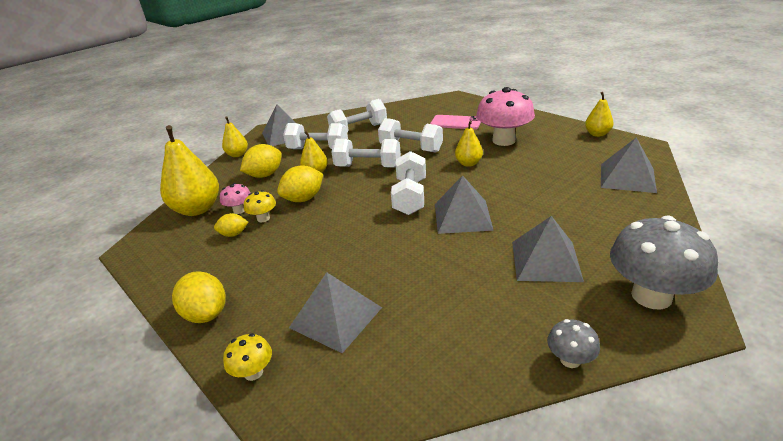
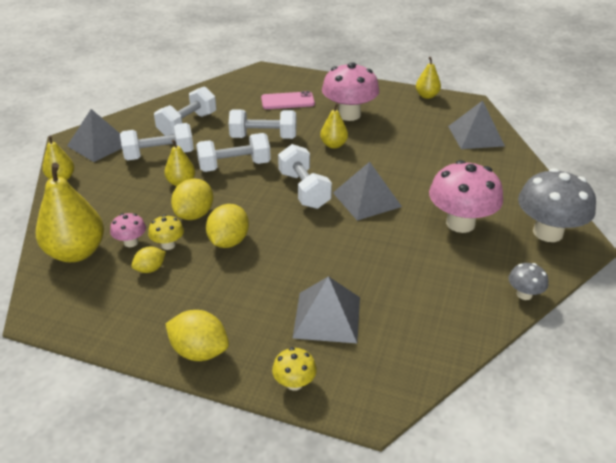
camera: 30 degrees left, 5 degrees up
(265, 175) = (122, 197): yellow lemon -> yellow lemon (228, 241)
(546, 261) = (460, 223): grey pyramid -> pink mushroom

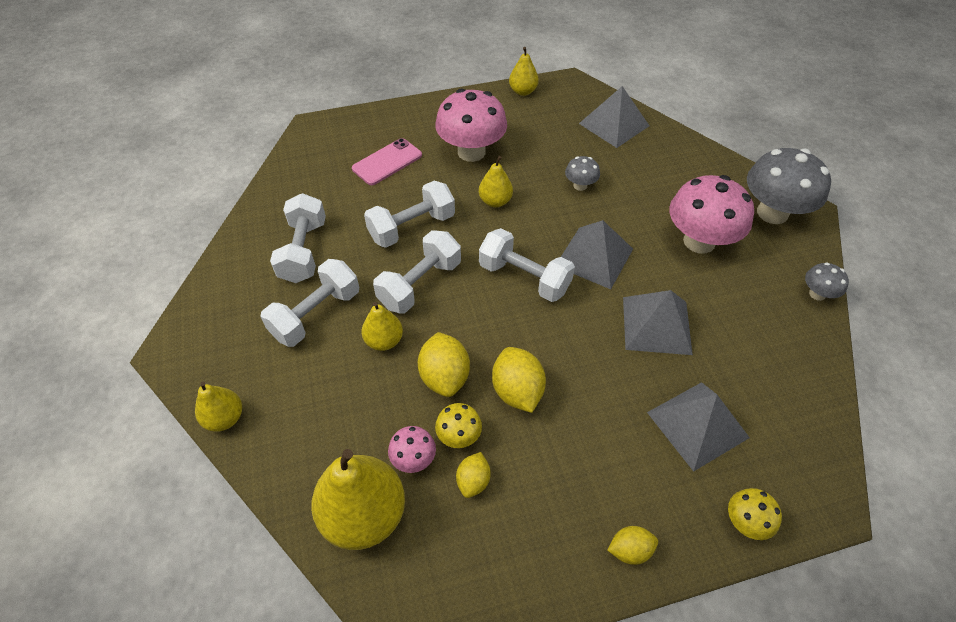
camera: 35 degrees left, 15 degrees up
(99, 144) = (220, 338): grey pyramid -> grey pyramid (656, 325)
(199, 351) = (629, 550): yellow lemon -> yellow lemon, size x0.60
(405, 159) = (580, 185): none -> grey mushroom

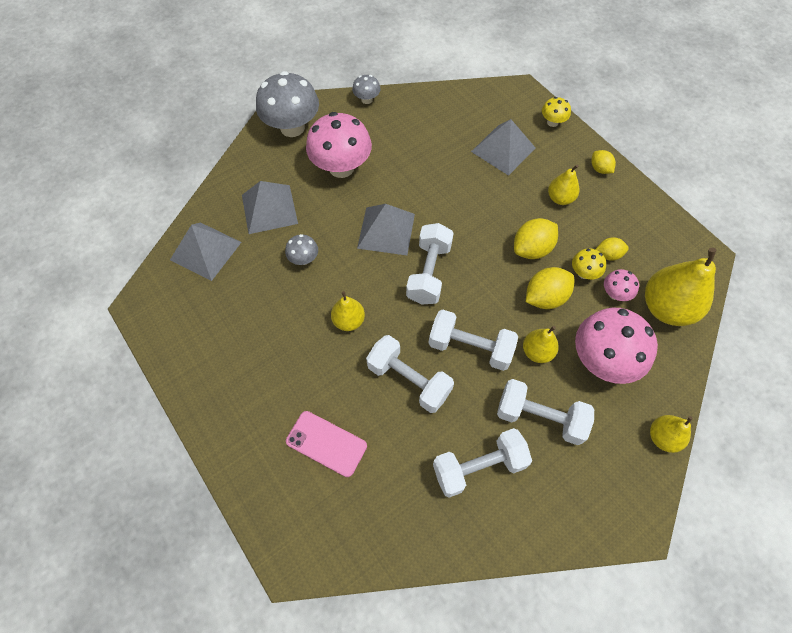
camera: 110 degrees left, 10 degrees up
(471, 152) = (285, 365): pink mushroom -> pink mushroom (602, 360)
(523, 91) = (166, 347): yellow pear -> yellow pear (560, 198)
(656, 325) = (435, 181): grey pyramid -> grey pyramid (269, 209)

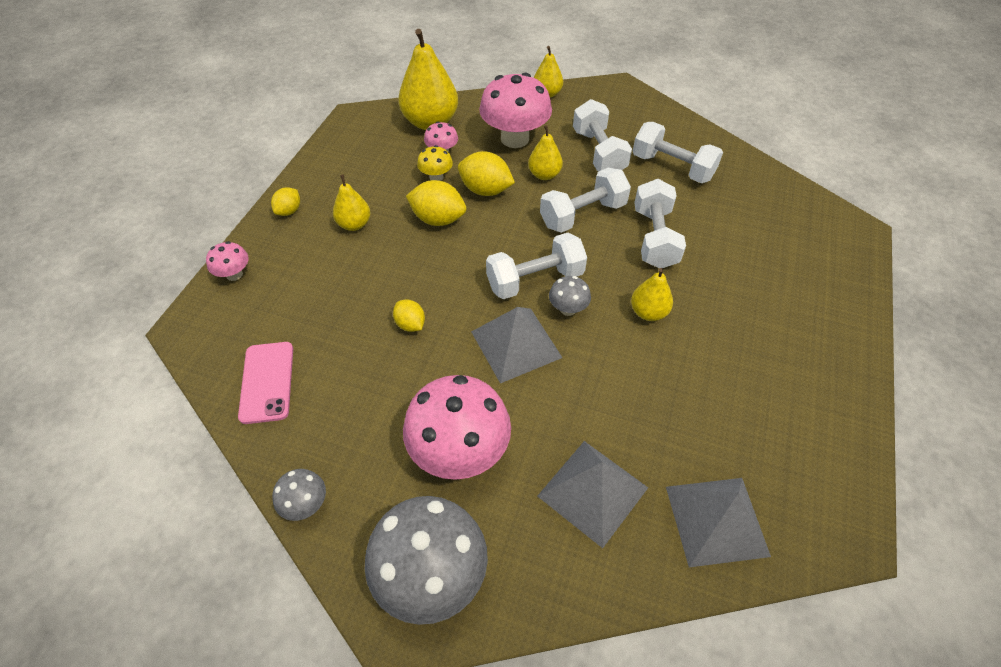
camera: 125 degrees left, 10 degrees down
(304, 259) = (622, 399): grey mushroom -> grey mushroom (568, 309)
(326, 443) = (765, 260): pink phone -> pink phone (267, 382)
(470, 347) = (583, 215): white dumbbell -> white dumbbell turned 75 degrees clockwise
(503, 149) = (311, 299): grey pyramid -> none
(552, 122) = (234, 274): yellow mushroom -> pink mushroom
(608, 255) = (401, 169): yellow lemon -> yellow lemon (410, 324)

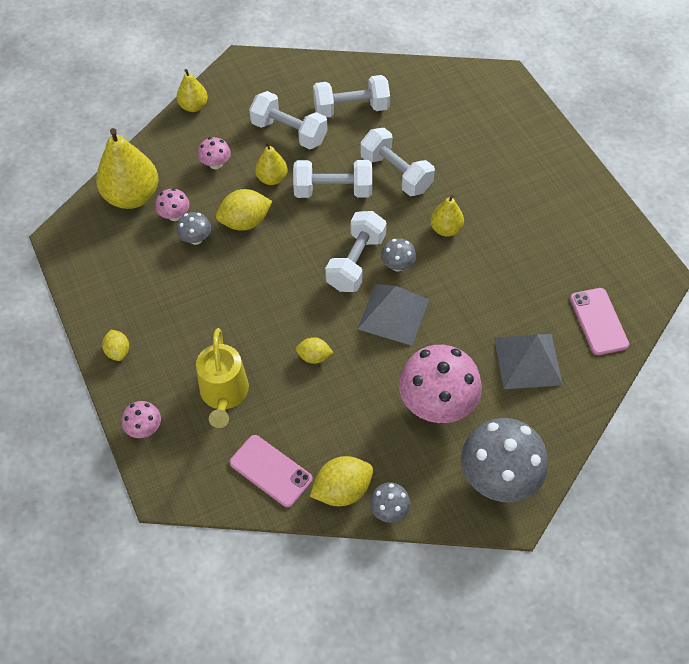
camera: 45 degrees left, 5 degrees up
(313, 296) = (224, 394): none -> yellow watering can
(354, 224) = (183, 321): yellow pear -> none
(436, 177) = (196, 239): yellow mushroom -> grey mushroom
(438, 219) = (239, 270): yellow lemon -> yellow lemon (342, 490)
(515, 139) = (216, 164): pink mushroom -> pink mushroom, size x0.47
(583, 215) = (333, 190): white dumbbell -> white dumbbell turned 75 degrees clockwise
(716, 520) = (598, 321): grey pyramid -> pink phone

